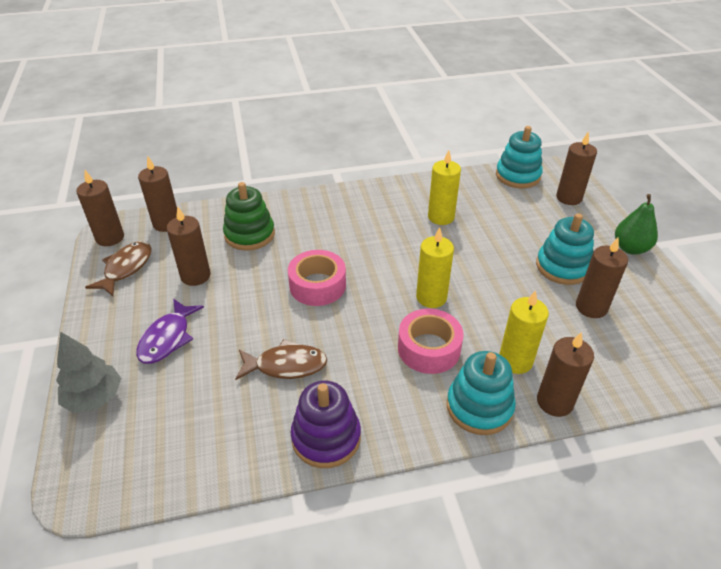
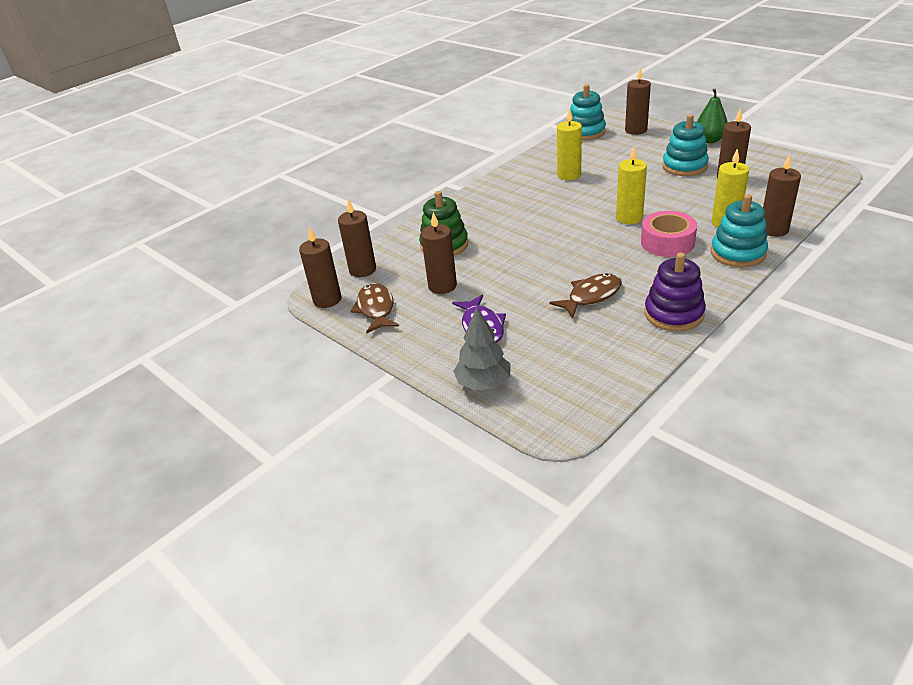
camera: 30 degrees left, 5 degrees down
(317, 285) = (543, 248): pink tape -> none

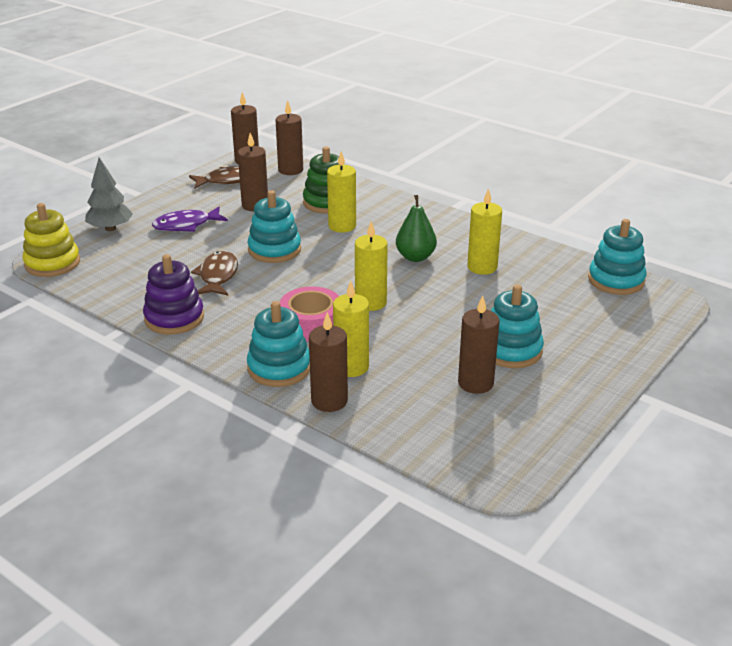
camera: 80 degrees right, 5 degrees down
(494, 235) = (342, 226): none -> yellow candle
(539, 268) = (274, 250): none -> turquoise stacking toy
(569, 418) = (52, 263): none -> yellow stacking toy
(591, 296) = (218, 276): brown fish -> brown fish turned 135 degrees counterclockwise
(636, 130) = (629, 319): brown candle -> none
(709, 140) = (603, 379): green pear -> green pear (415, 257)

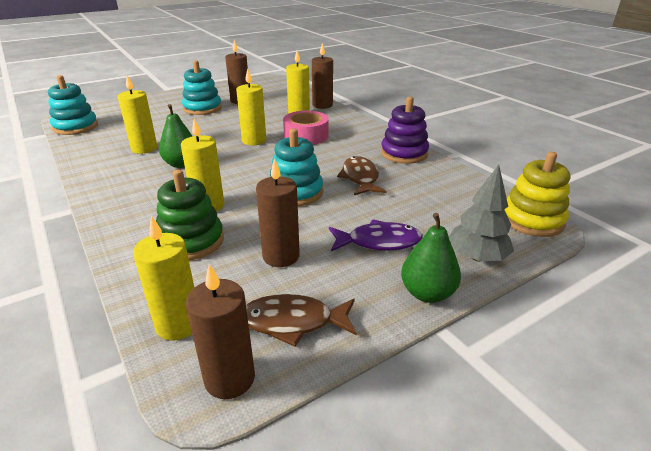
camera: 160 degrees left, 0 degrees up
(149, 204) = (427, 293): none -> green pear
(218, 276) = (360, 178): brown fish -> brown fish turned 150 degrees clockwise
(279, 368) = (341, 120): turquoise stacking toy -> none
(290, 170) = (178, 324): brown candle -> yellow candle

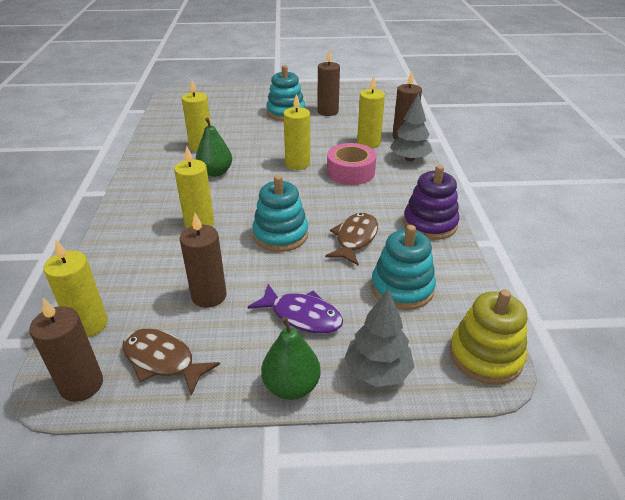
camera: 30 degrees right, 5 degrees up
(76, 127) = (170, 108): turquoise stacking toy -> turquoise stacking toy (402, 288)
(191, 241) = (158, 254): green stacking toy -> none
(342, 117) = (409, 159): none -> grey tree

